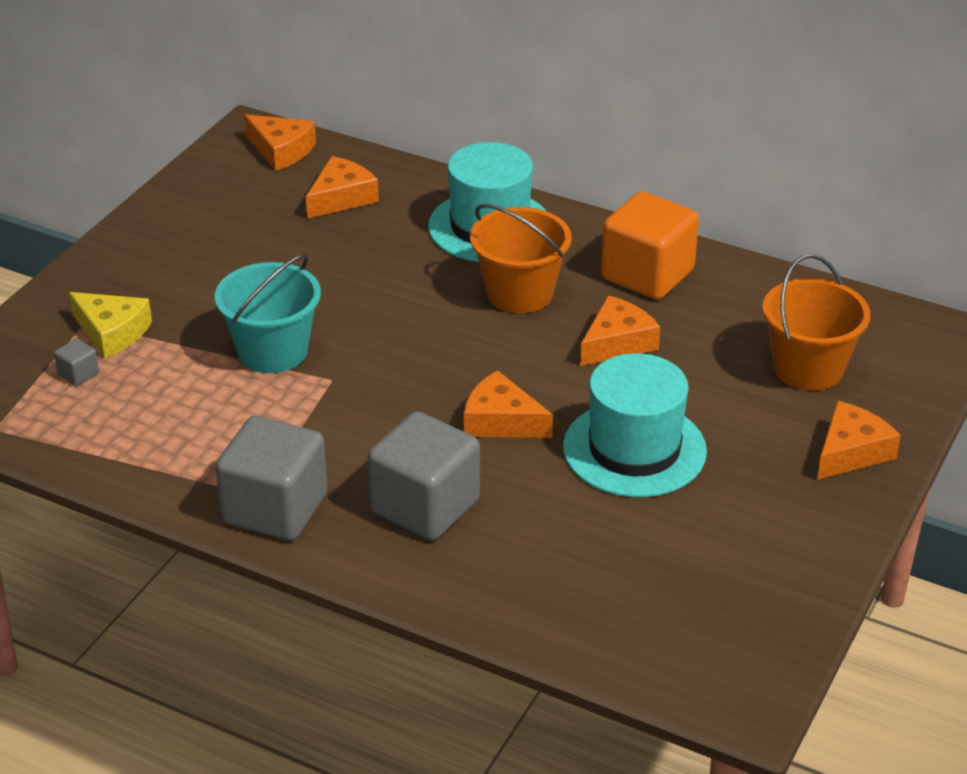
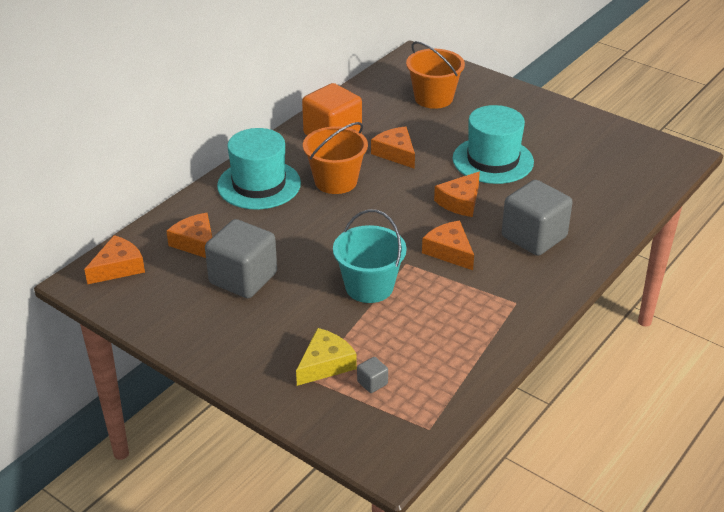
camera: 80 degrees left, 0 degrees up
(275, 509) = (531, 295): grey cube -> grey cube (243, 278)
(851, 452) = (504, 97): orange cheese -> orange cheese (449, 251)

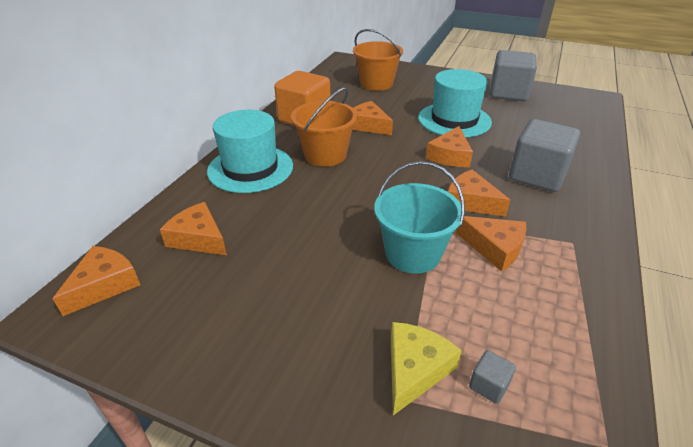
camera: 15 degrees left, 0 degrees up
(243, 278) = (265, 270): grey cube -> grey cube (508, 93)
(442, 294) = (494, 248): none -> orange cheese

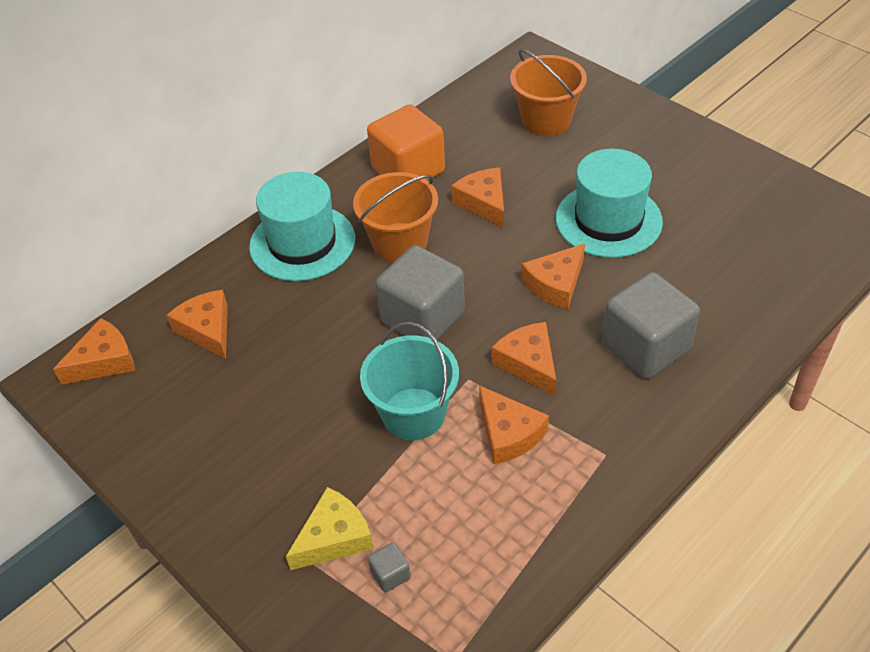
camera: 25 degrees right, 10 degrees up
(508, 93) = (732, 183): grey cube -> grey cube (422, 317)

